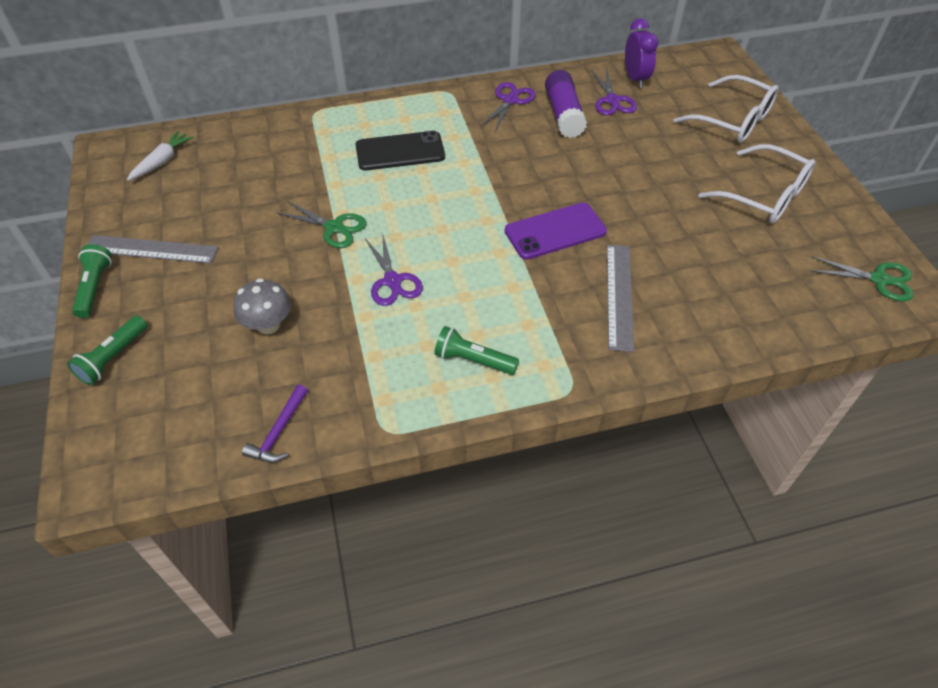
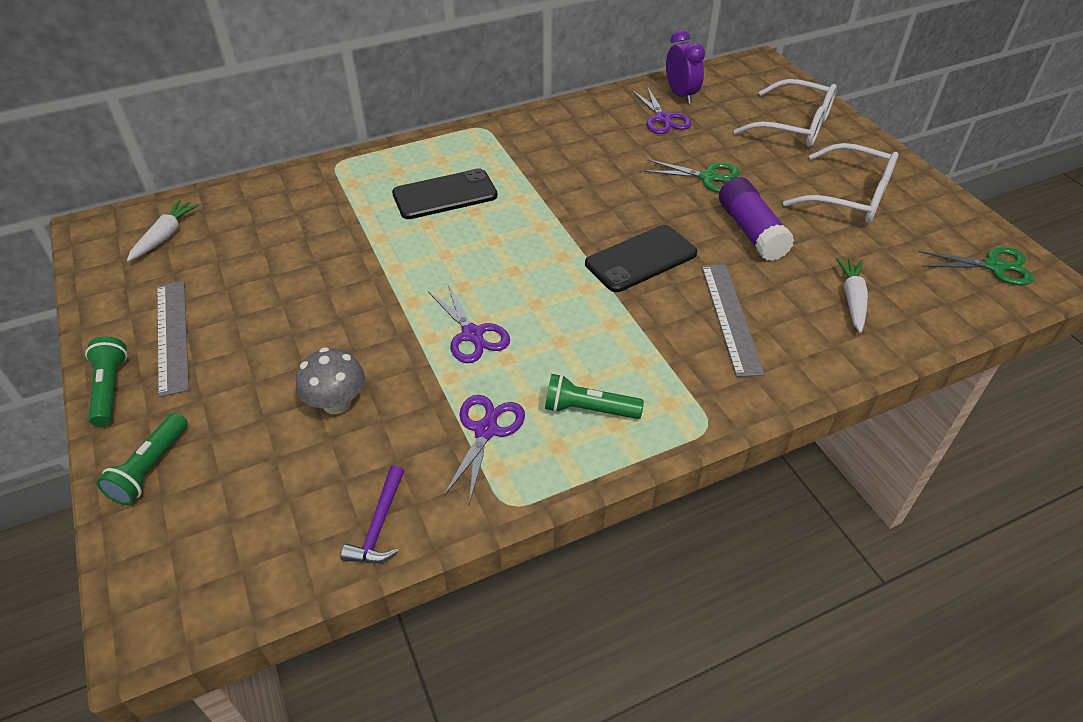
camera: 10 degrees left, 5 degrees down
(151, 249) = (173, 336): grey ruler -> grey ruler turned 75 degrees clockwise
(334, 228) = (389, 285): green scissors -> green scissors (708, 177)
(510, 100) = (553, 129): purple scissors -> purple scissors (486, 430)
(555, 231) = (641, 259): purple phone -> black phone
(563, 115) = (615, 138): purple glue stick -> purple glue stick (751, 231)
(735, 293) = (852, 299): none -> white carrot

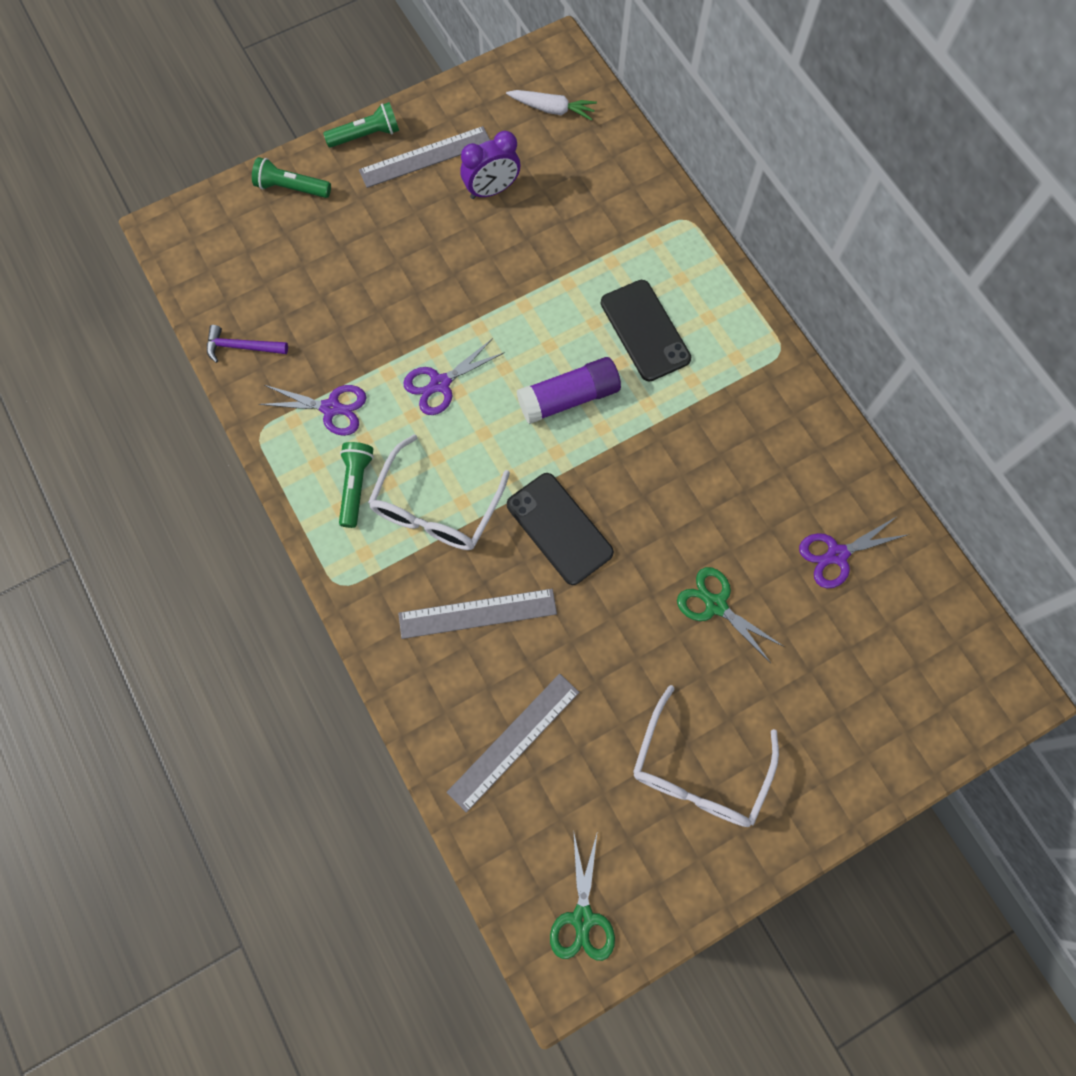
camera: 85 degrees right, 25 degrees up
(337, 403) = (357, 294): grey mushroom -> none
(681, 95) = (900, 578): purple clock -> purple clock (492, 190)
(708, 177) = (715, 604): green scissors -> green scissors turned 120 degrees clockwise
(751, 231) = (618, 646): purple glue stick -> purple glue stick (568, 398)
(795, 126) = (850, 723): white glasses -> white glasses (435, 508)
(852, 299) = (513, 741): white carrot -> grey ruler

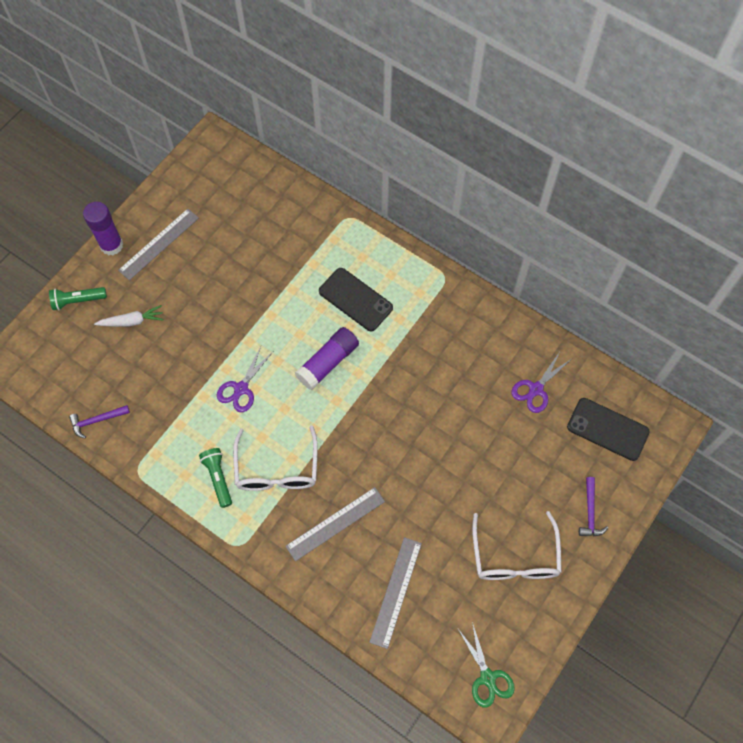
camera: 25 degrees left, 5 degrees down
(331, 408) = (177, 435): purple scissors -> none
(366, 135) = (111, 245): green flashlight -> purple glue stick
(492, 190) = (214, 248): purple clock -> none
(552, 109) = (228, 179): white carrot -> white carrot (132, 321)
(559, 528) = (361, 447): black phone -> black phone (607, 429)
(715, 604) = (478, 452): green scissors -> none
(835, 758) = (590, 512): none -> purple hammer

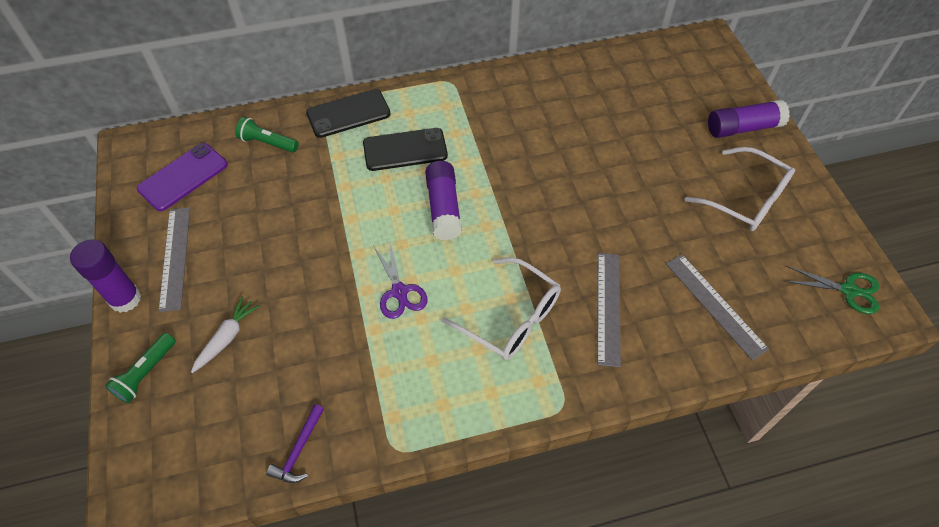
camera: 50 degrees left, 10 degrees down
(217, 192) = (183, 177): none -> purple phone
(218, 478) = (474, 376): green flashlight -> green flashlight (267, 143)
(535, 389) = (606, 92): purple scissors -> none
(590, 512) = (743, 128): purple hammer -> purple glue stick
(607, 429) = (679, 74): black phone -> black phone (348, 114)

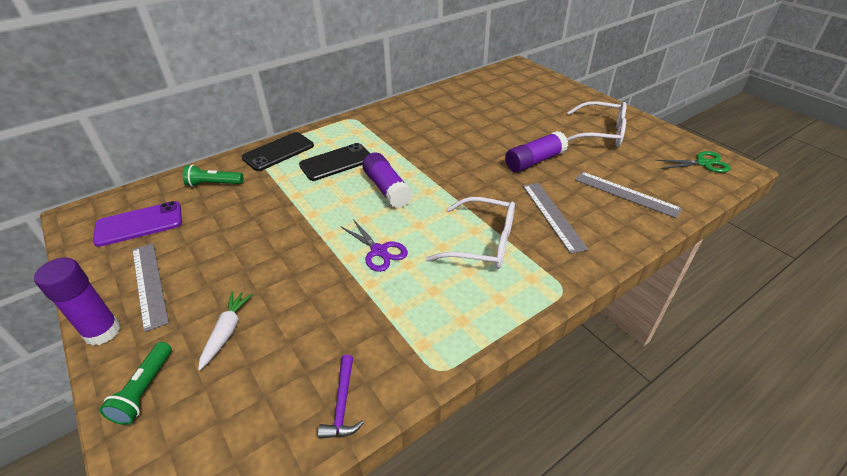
camera: 20 degrees left, 15 degrees down
(183, 177) = (139, 224): purple phone -> purple phone turned 45 degrees clockwise
(743, 128) = (570, 100): purple glue stick -> purple glue stick (534, 161)

